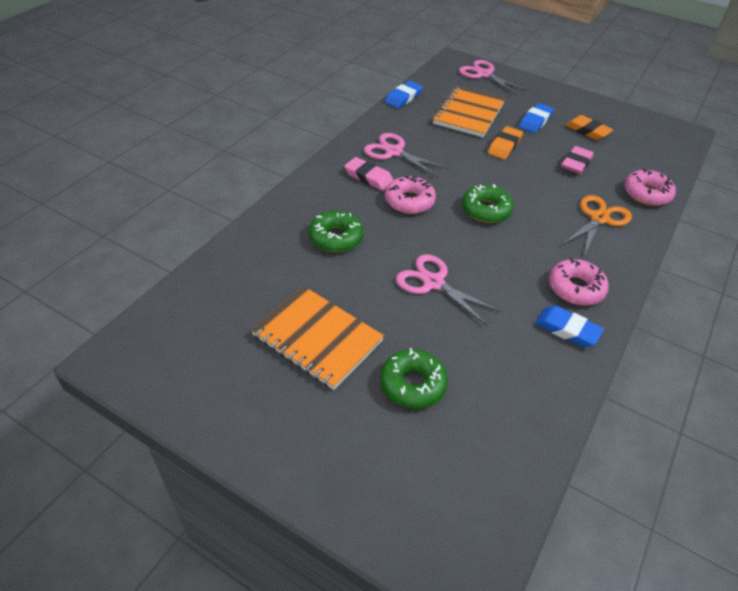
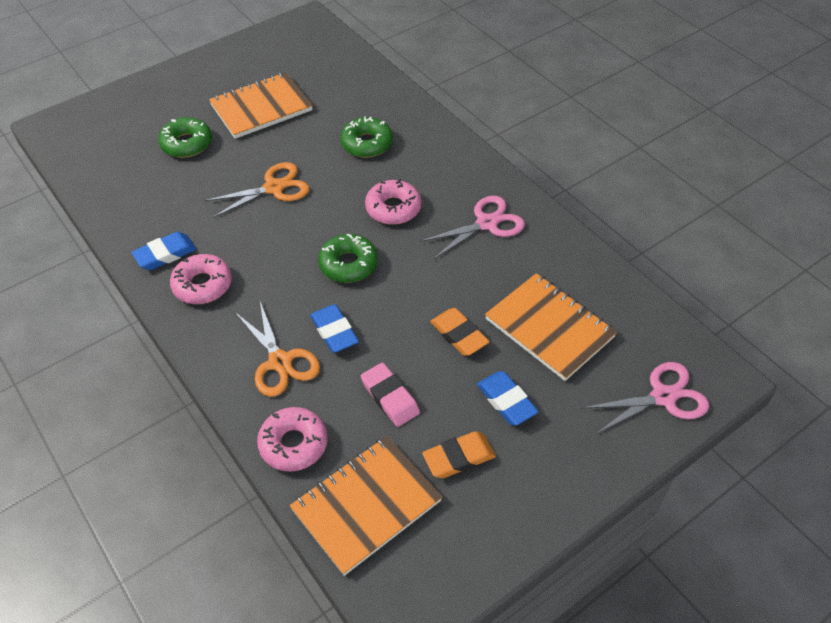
camera: 115 degrees right, 5 degrees up
(368, 177) = (448, 189): pink eraser -> none
(403, 98) = (610, 271): blue eraser -> blue eraser (334, 331)
(433, 283) = (274, 188): pink scissors -> orange scissors
(649, 156) = (366, 505): none -> orange notebook

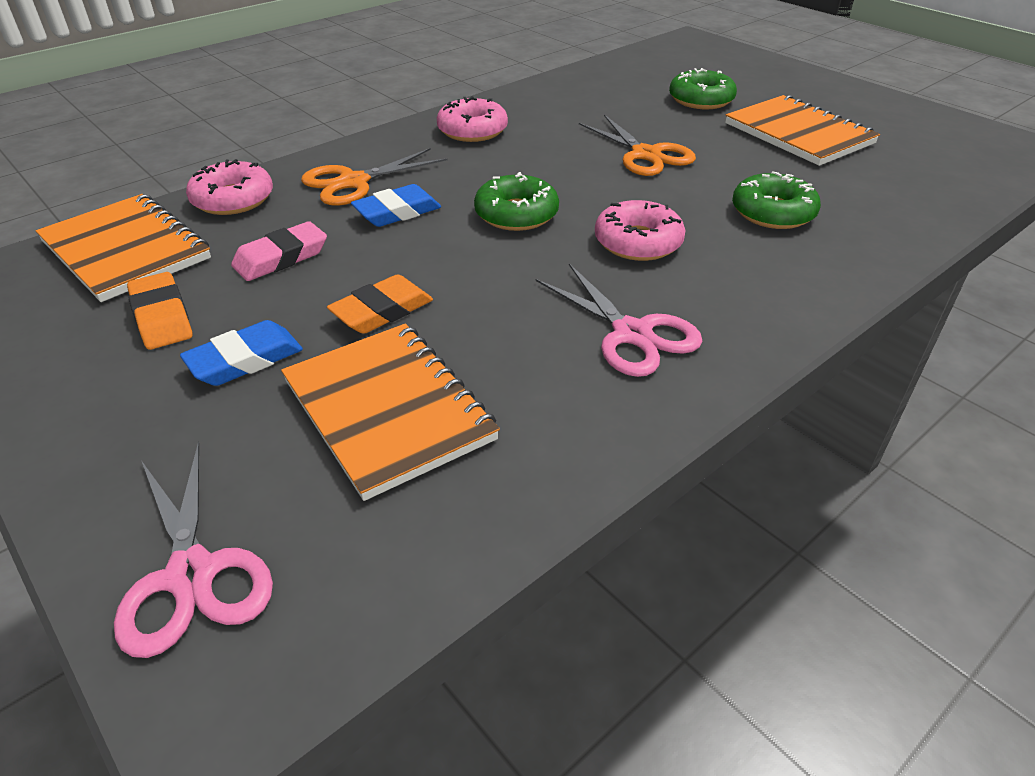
camera: 85 degrees right, 10 degrees down
(165, 254) = (516, 108): blue eraser -> none
(549, 328) = (388, 410): orange notebook -> orange notebook turned 75 degrees counterclockwise

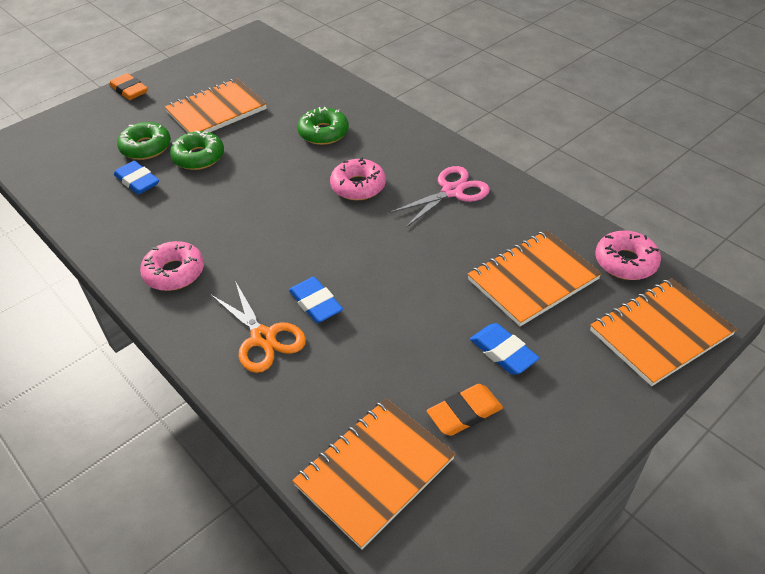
camera: 90 degrees left, 5 degrees up
(191, 574) = (660, 332): pink scissors -> orange notebook
(233, 199) = (288, 417): pink donut -> pink donut (625, 262)
(281, 258) = (383, 361): pink eraser -> none
(382, 311) = (443, 294): orange eraser -> orange eraser (129, 90)
(516, 214) = (321, 240): green donut -> green donut (198, 157)
(633, 101) = (137, 181): none -> blue eraser
(645, 155) = (237, 178): orange scissors -> none

